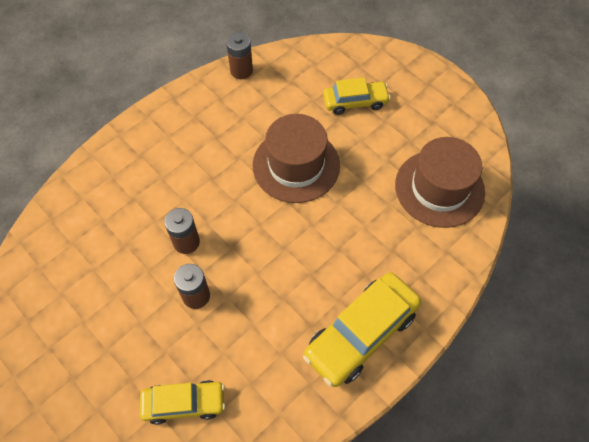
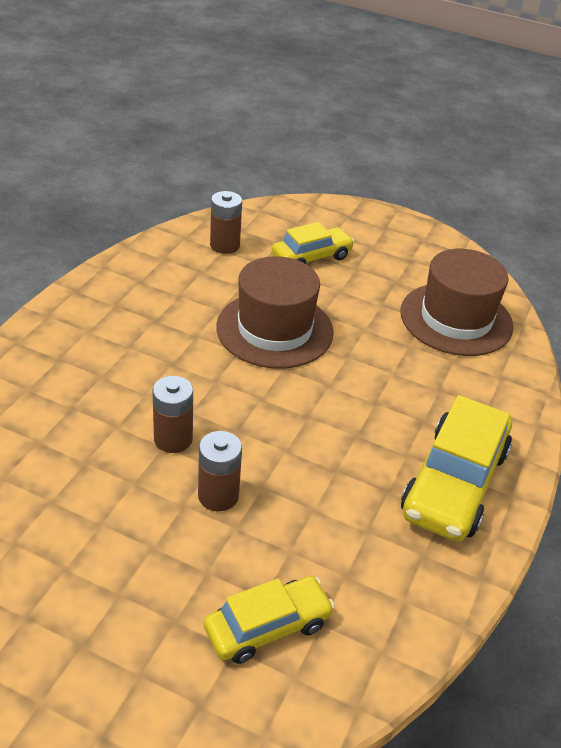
camera: 25 degrees left, 20 degrees down
(241, 70) = (153, 249): brown battery -> brown battery (225, 245)

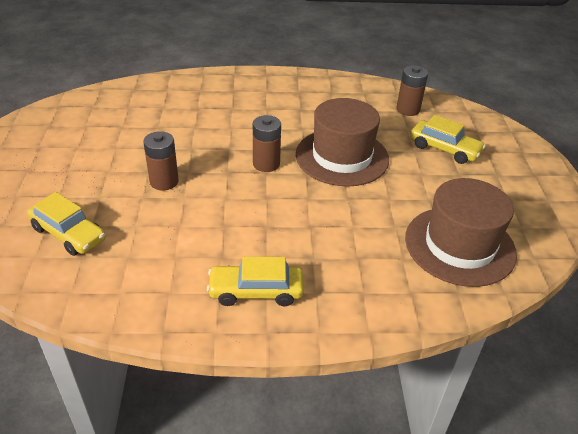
camera: 65 degrees right, 0 degrees up
(173, 439) = (199, 149): brown battery -> brown battery (266, 164)
(454, 482) = (256, 291): yellow car -> yellow car, size x0.62

